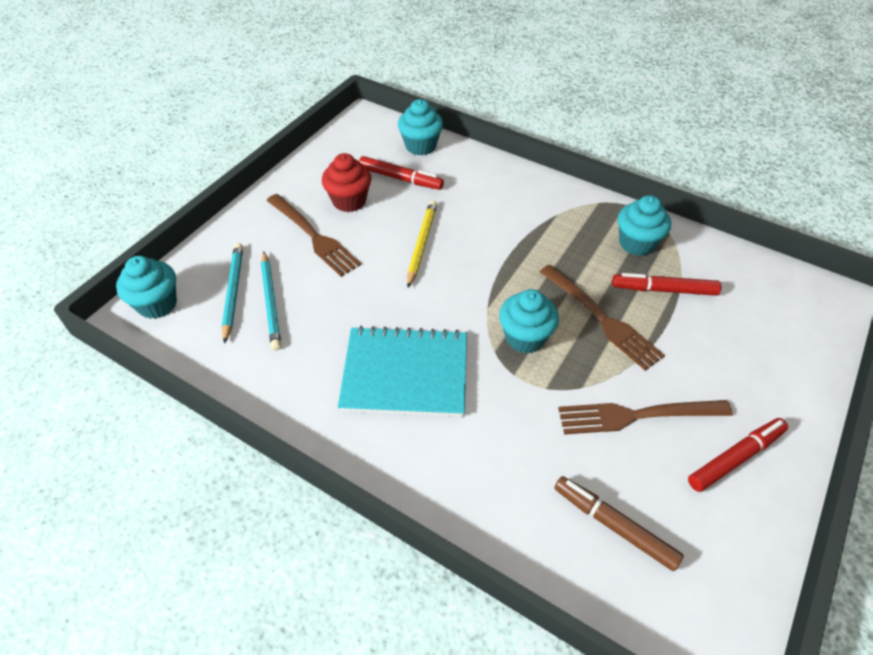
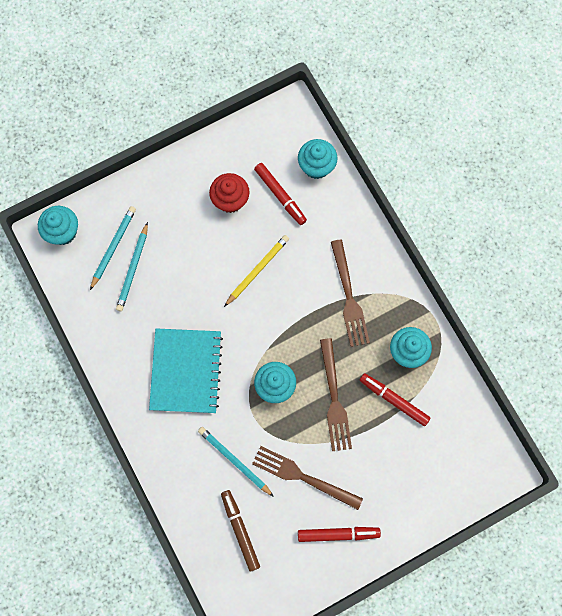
camera: 30 degrees right, 25 degrees up
(313, 236) = (188, 223): brown fork -> brown fork (349, 297)
(405, 373) = (186, 371): turquoise notebook -> turquoise notebook turned 60 degrees clockwise
(539, 442) = (234, 461): none -> turquoise pencil

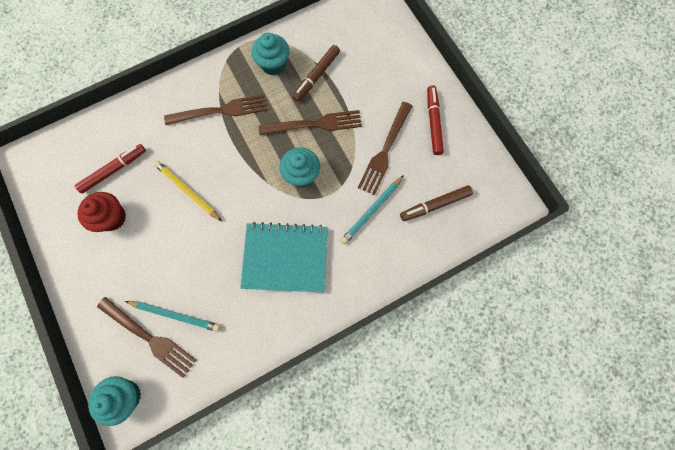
camera: 90 degrees left, 0 degrees up
(113, 247) = (149, 337): turquoise pencil -> brown fork
(316, 166) = (88, 137): turquoise cupcake -> none
(394, 400) = (316, 76): red marker -> brown marker

